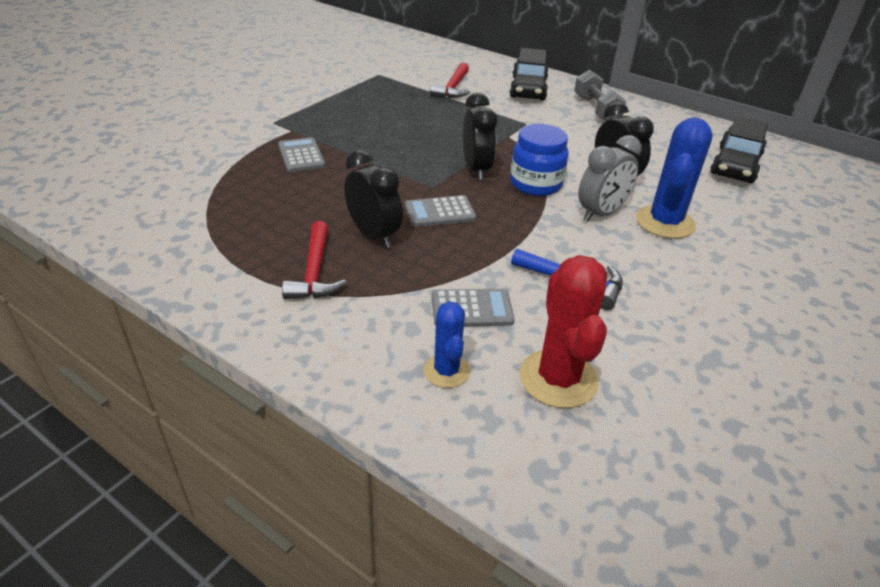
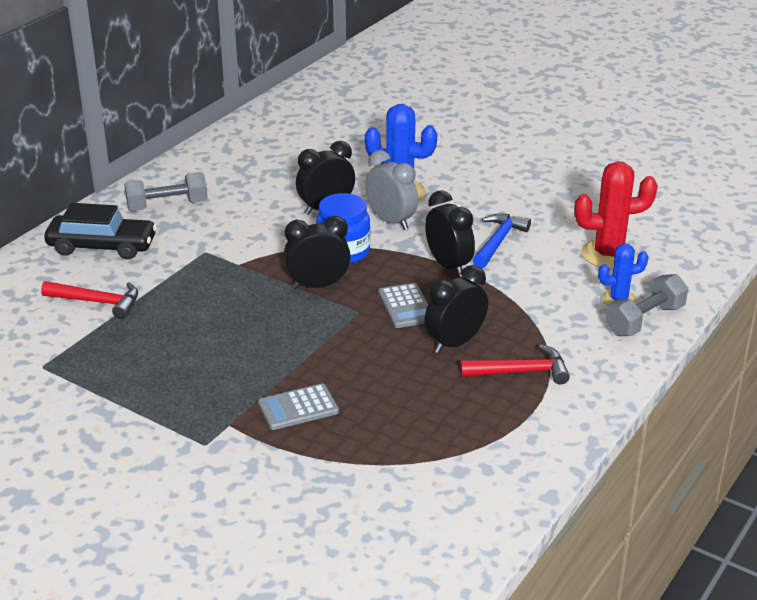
camera: 90 degrees left, 5 degrees down
(396, 389) = (645, 320): none -> grey dumbbell
(472, 309) = (545, 289): grey calculator -> none
(516, 243) = (448, 265): none -> black clock
(735, 164) = (291, 145): black car -> none

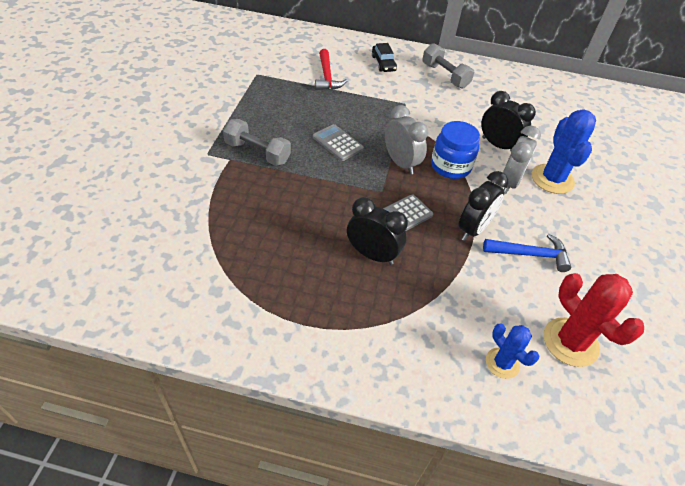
camera: 65 degrees right, 15 degrees up
(102, 246) = (383, 63): black car -> black car, size x0.59
(298, 408) = (258, 186): grey calculator -> grey calculator (337, 143)
(318, 285) = (401, 163): black clock -> grey clock
(521, 372) = (355, 306): red hammer -> none
(645, 320) = (481, 392): grey dumbbell -> grey dumbbell (257, 153)

